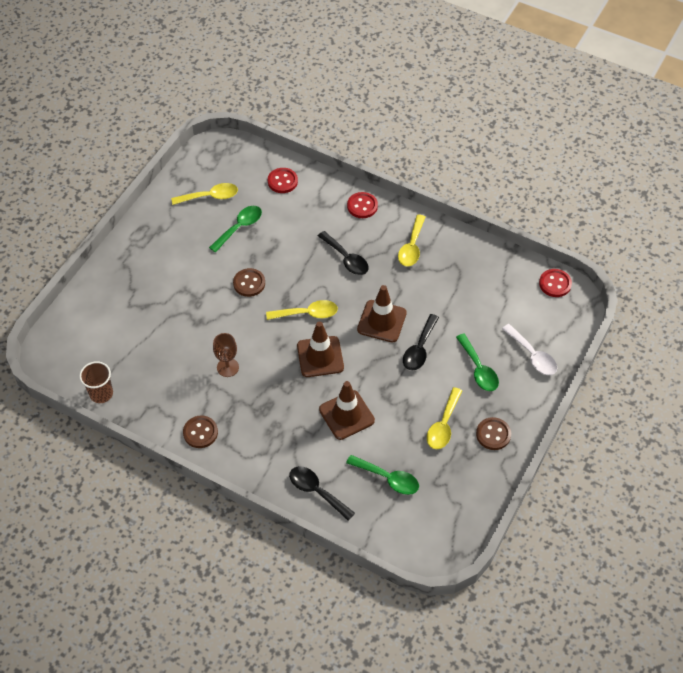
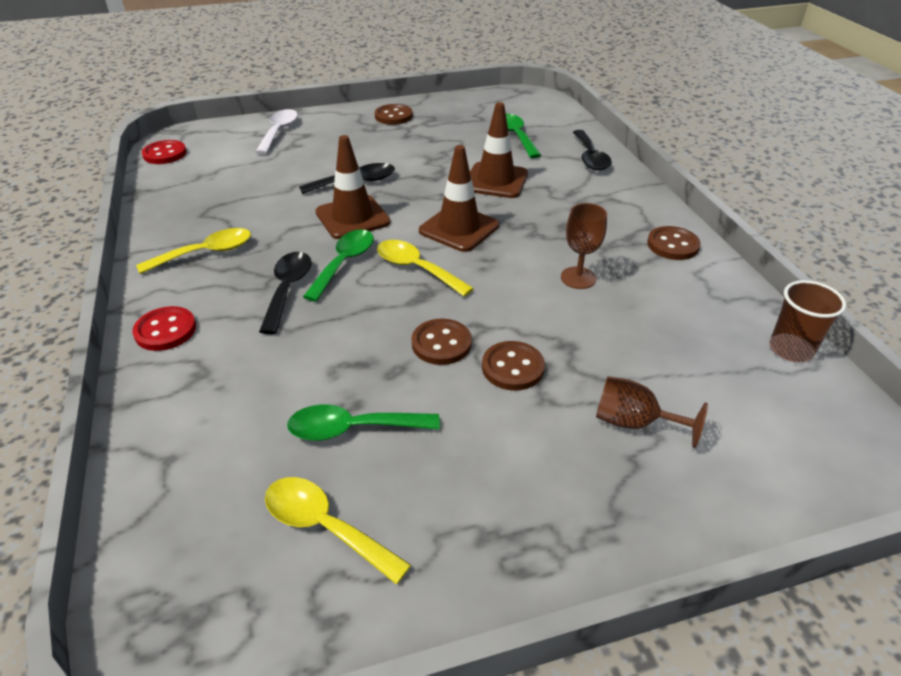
camera: 135 degrees left, 15 degrees down
(143, 304) = (634, 423): none -> brown goblet
(209, 294) = (512, 367): none -> brown button
(282, 181) = (187, 452): red button -> none
(443, 425) = (422, 137): yellow spoon -> none
(478, 369) = (334, 147): green spoon -> green spoon (344, 263)

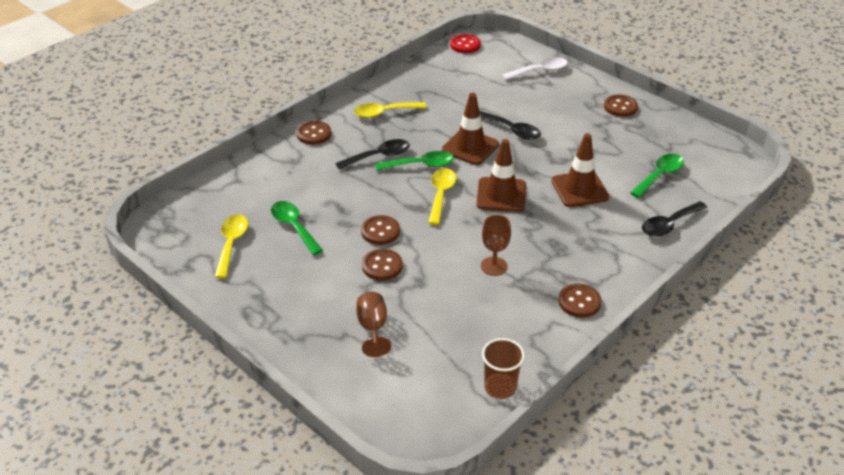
camera: 60 degrees right, 0 degrees up
(165, 330) = (314, 134): red button -> brown button
(206, 253) = (384, 113): yellow spoon -> yellow spoon turned 135 degrees clockwise

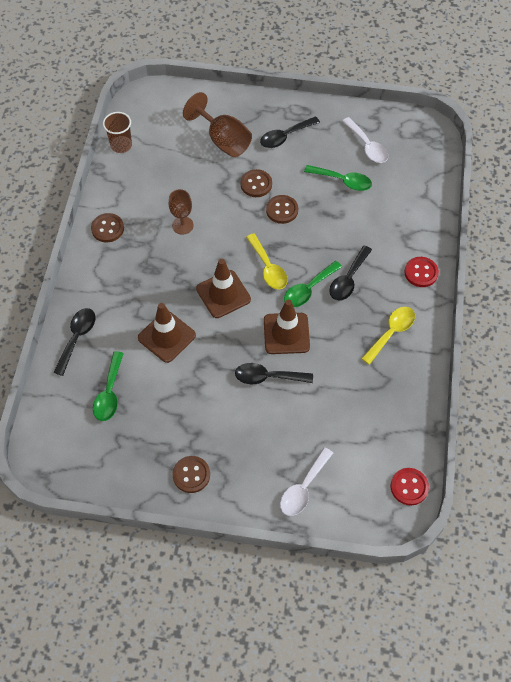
camera: 145 degrees right, 20 degrees up
(231, 244) = (367, 146): yellow spoon -> white spoon
(301, 296) = (285, 136): none -> black spoon
(314, 134) = (421, 273): brown button -> red button
(373, 328) = (223, 140): brown goblet -> brown goblet, size x1.56

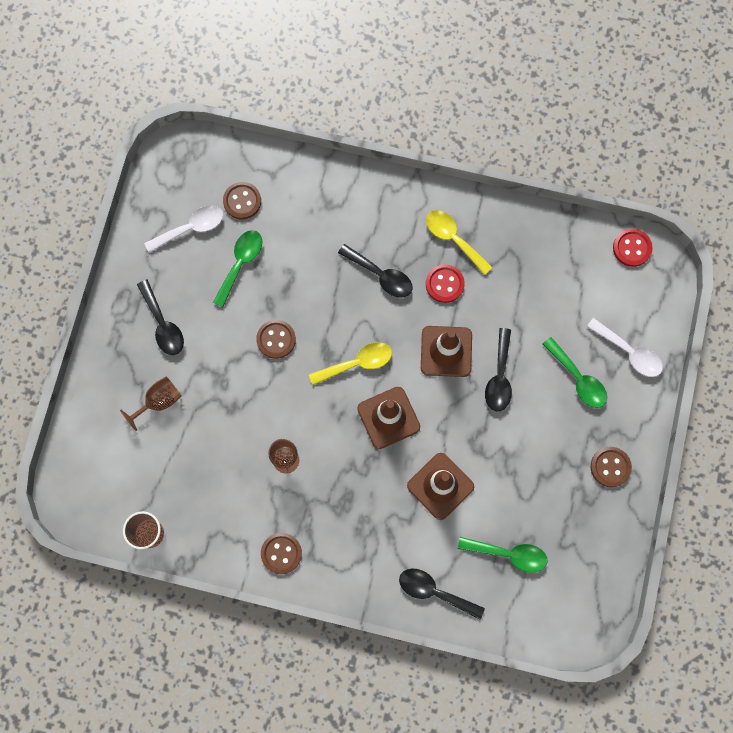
camera: 85 degrees left, 15 degrees up
(223, 140) = (159, 401): brown goblet -> brown goblet, size x0.64
(256, 184) = (233, 366): brown button -> brown button (242, 201)
(308, 289) = (390, 321): green spoon -> green spoon (578, 378)
(421, 273) = (379, 196): red button -> red button (444, 284)

